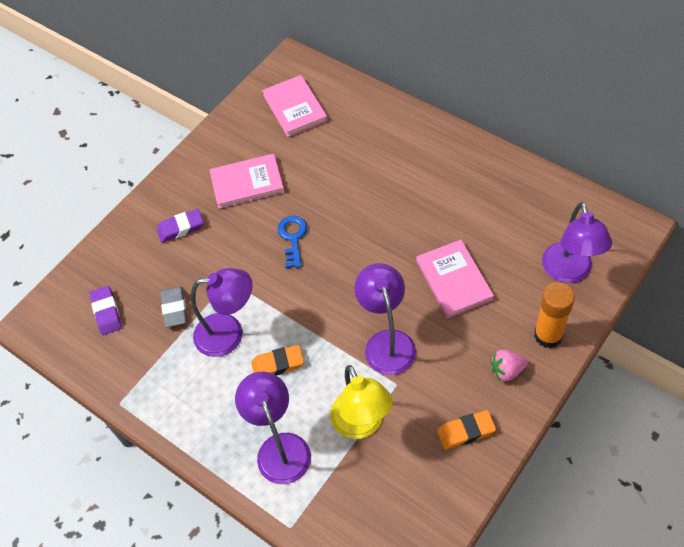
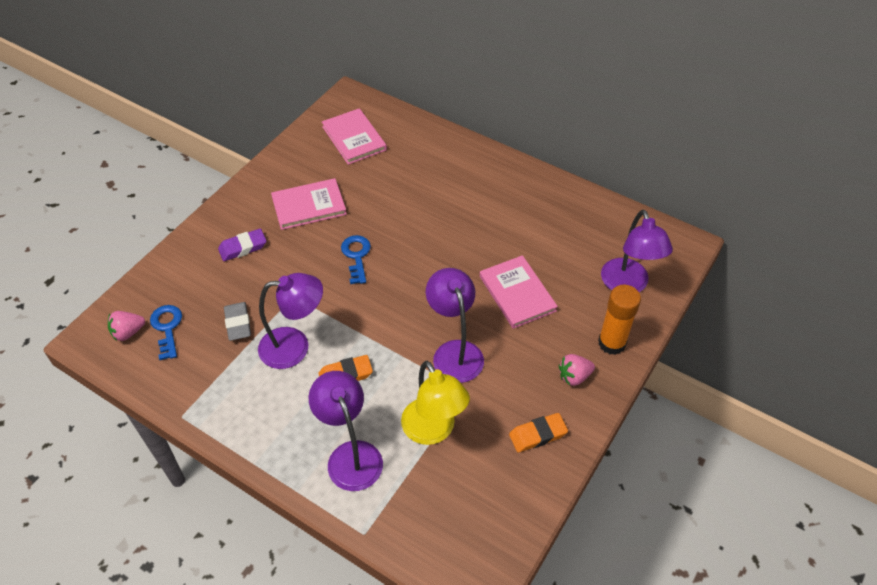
camera: 10 degrees left, 5 degrees down
(70, 316) = (128, 332): none -> pink strawberry
(107, 312) = (167, 328): purple eraser -> blue key

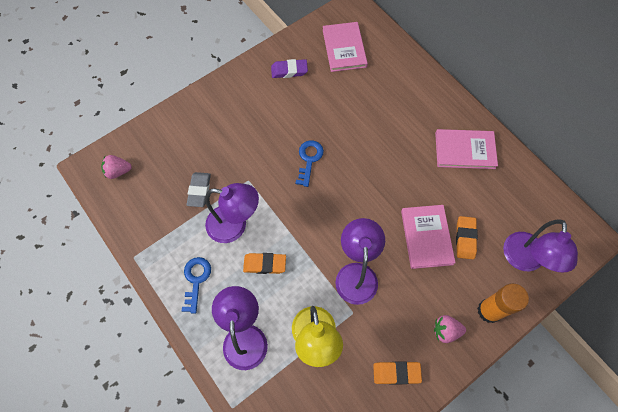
camera: 20 degrees right, 15 degrees up
(167, 328) = (147, 177): blue key -> blue key (196, 280)
(243, 247) = (225, 124): purple eraser -> purple eraser (289, 71)
(309, 206) = (287, 101): pink book -> pink book (465, 150)
(559, 283) = (465, 238): none -> orange eraser

